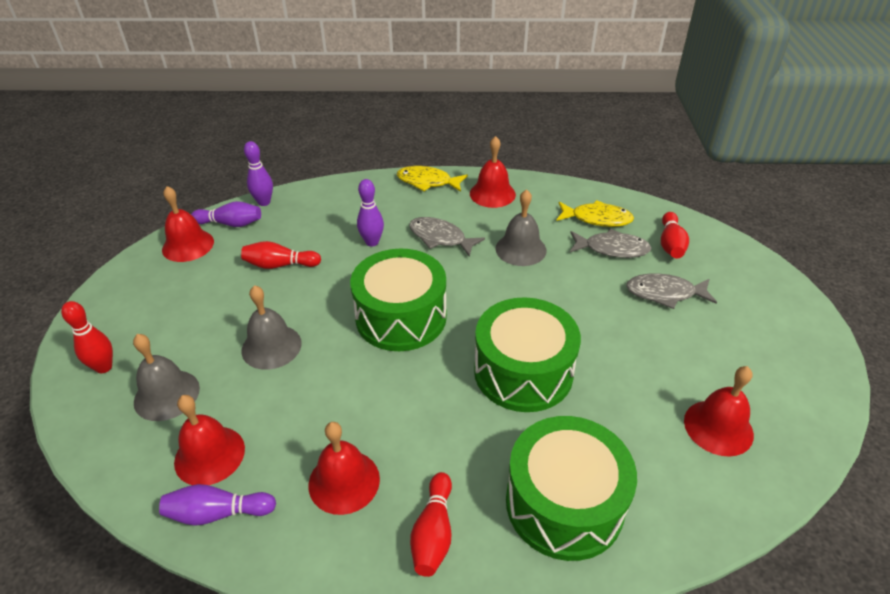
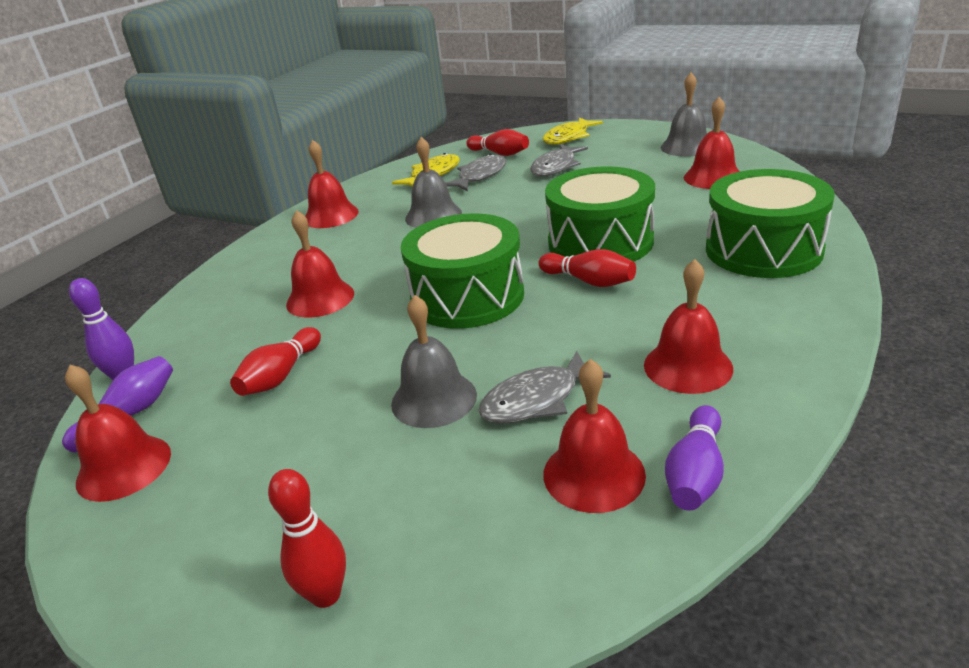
camera: 60 degrees left, 10 degrees down
(166, 395) = (449, 513): grey bell -> grey bell (687, 147)
(372, 242) = (320, 298): purple bowling pin -> red bell
(427, 182) = (259, 248): yellow fish -> yellow fish (568, 137)
(433, 533) = (774, 319): red bowling pin -> red bowling pin (589, 281)
(440, 238) = (365, 255): grey fish -> grey fish (537, 400)

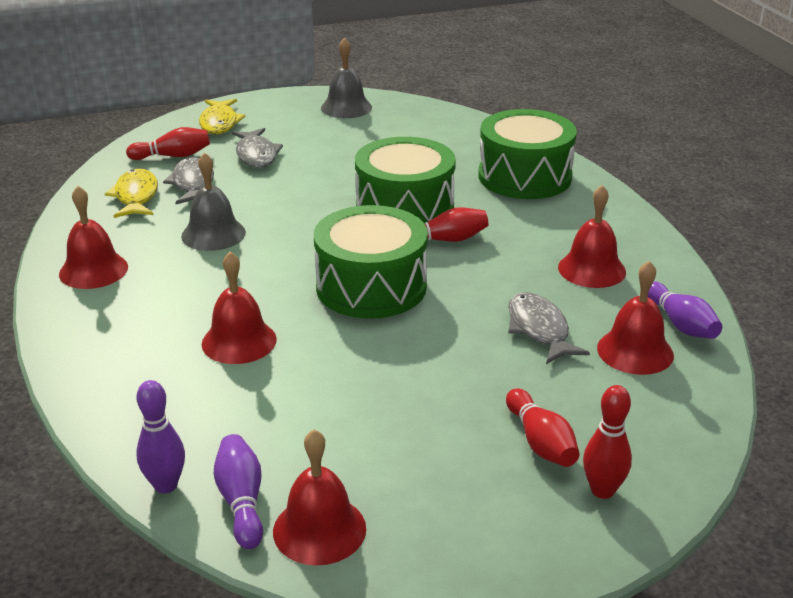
camera: 50 degrees left, 0 degrees up
(281, 375) = (323, 407): red bowling pin -> red bowling pin (540, 442)
(434, 399) = (473, 362): grey bell -> none
(537, 400) = (539, 329): grey fish -> grey fish turned 150 degrees clockwise
(713, 177) = (408, 130): red bell -> none

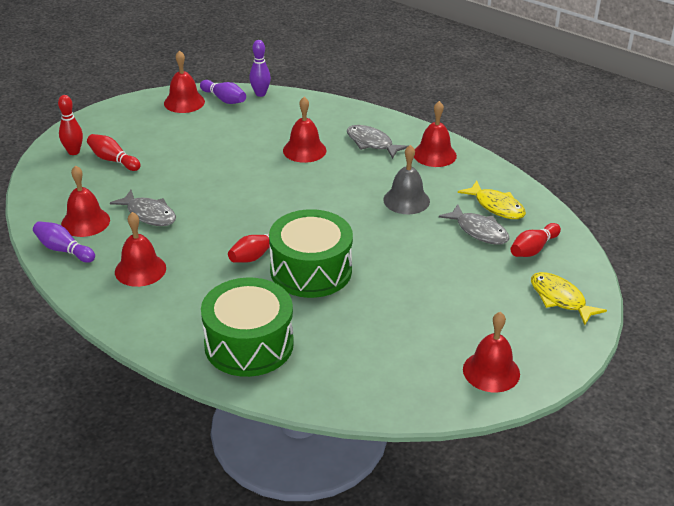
camera: 145 degrees right, 5 degrees up
(256, 155) = (478, 276): grey fish -> grey fish (371, 143)
(346, 107) = (491, 371): grey bell -> red bell
(371, 287) = (270, 203): green drum -> none

